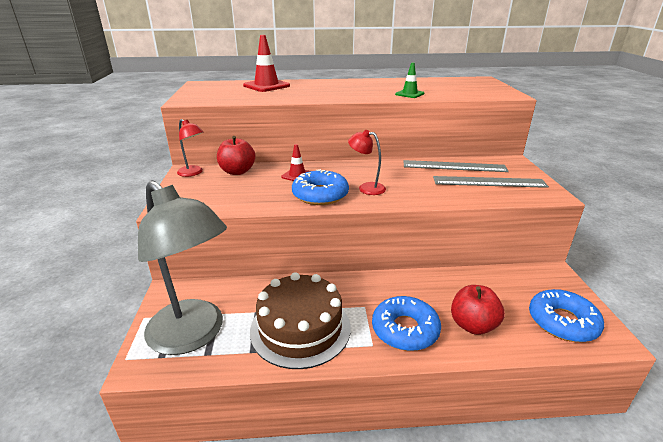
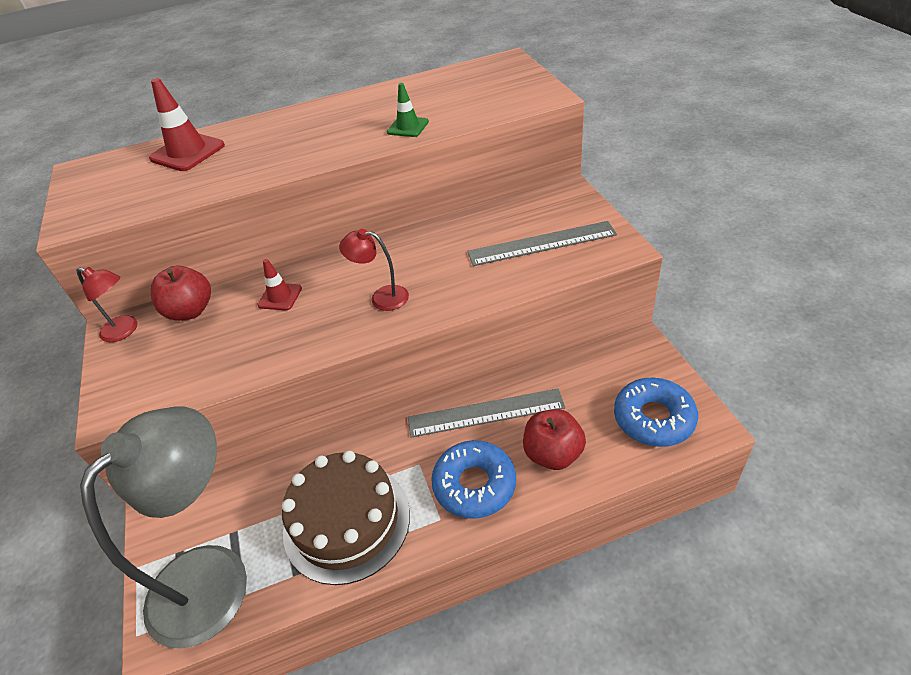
camera: 10 degrees left, 15 degrees up
(193, 335) = (213, 574): grey lamp -> grey lamp turned 90 degrees counterclockwise
(320, 195) = (321, 328): blue donut -> none
(454, 166) = (492, 222): grey ruler -> grey ruler (485, 412)

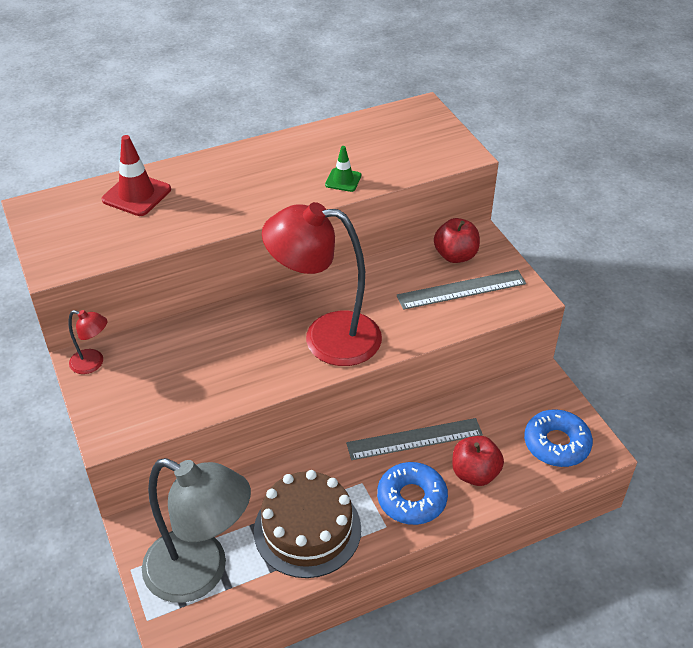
camera: 10 degrees left, 0 degrees up
(190, 311) = (150, 346): red apple -> red apple (455, 256)
(213, 574) = (201, 572): grey lamp -> grey lamp turned 90 degrees clockwise
(280, 297) = (232, 334): red traffic cone -> none
(382, 297) = (326, 337): red lamp -> red lamp, size x2.29

